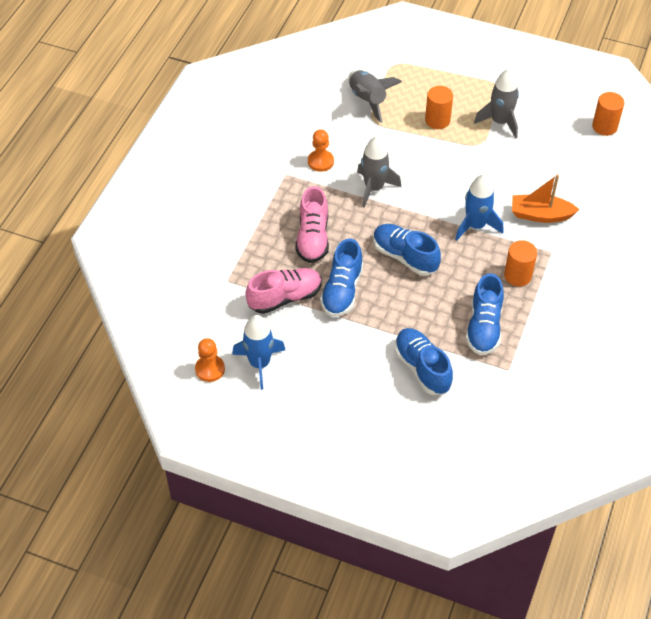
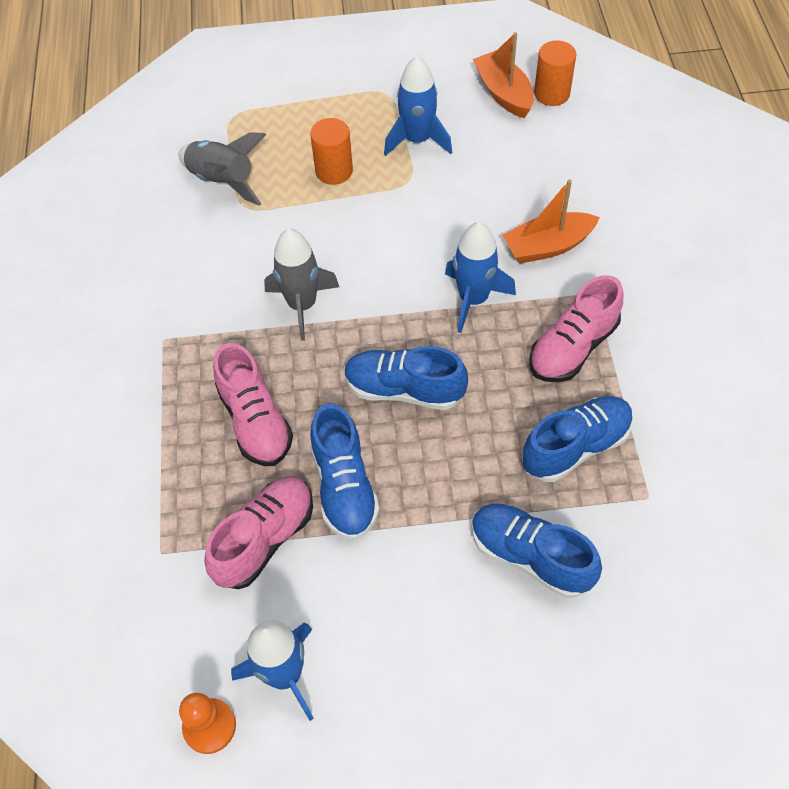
camera: 25 degrees left, 5 degrees up
(320, 161) = (204, 298): orange pawn -> none
(484, 327) = (575, 447): blue shoe -> blue shoe turned 105 degrees counterclockwise
(500, 122) = (417, 140): grey rocket -> blue rocket
(517, 275) = (573, 347): orange cylinder -> pink shoe
(573, 114) = (503, 93): none -> orange boat

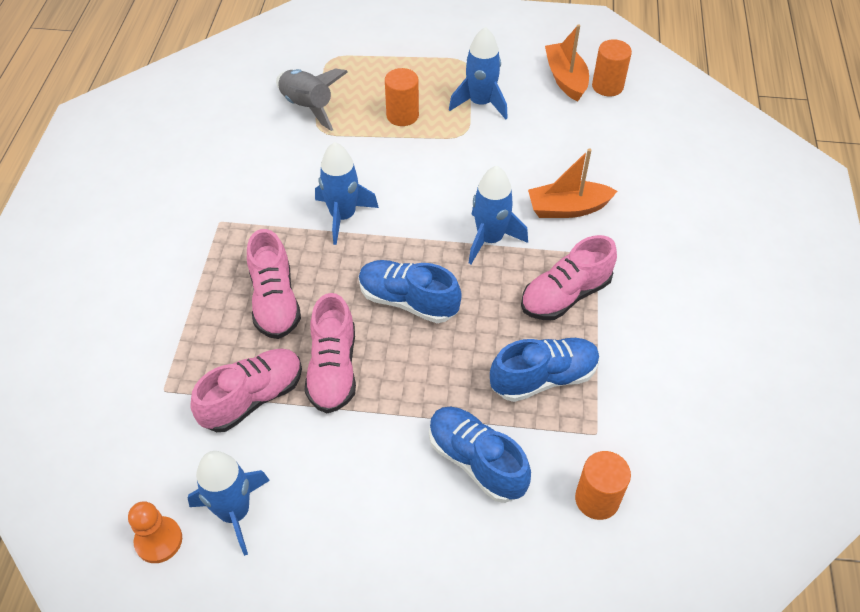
camera: 10 degrees right, 5 degrees down
(302, 305) = (343, 216): grey rocket -> blue rocket
(344, 486) = (333, 369): blue shoe -> pink shoe
(668, 570) = (597, 499): none -> orange cylinder

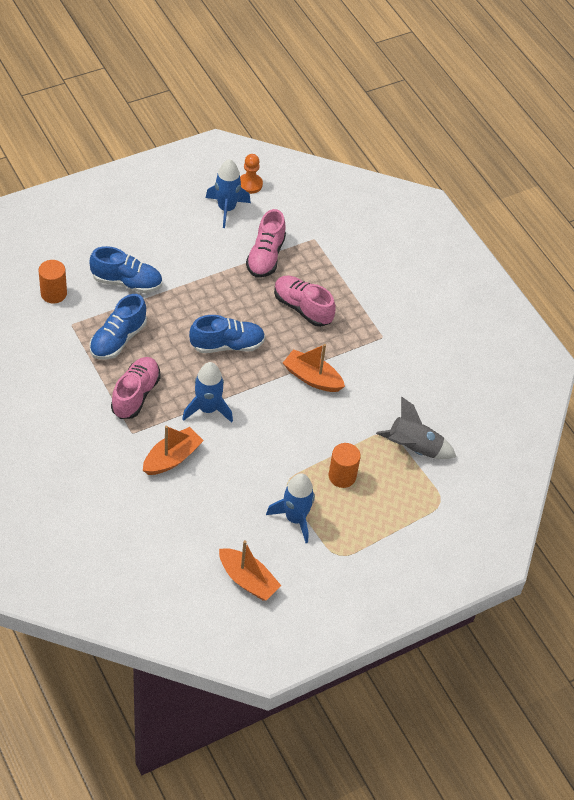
camera: 140 degrees right, 0 degrees up
(333, 369) = (237, 289): pink shoe -> none
(343, 216) = (312, 378): blue rocket -> orange boat
(607, 86) = (210, 590): orange cylinder -> none

